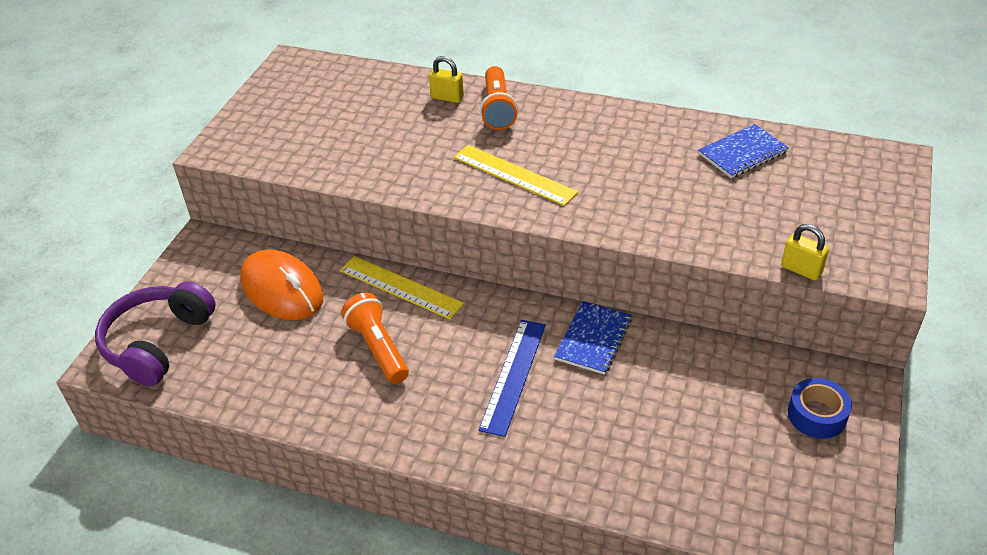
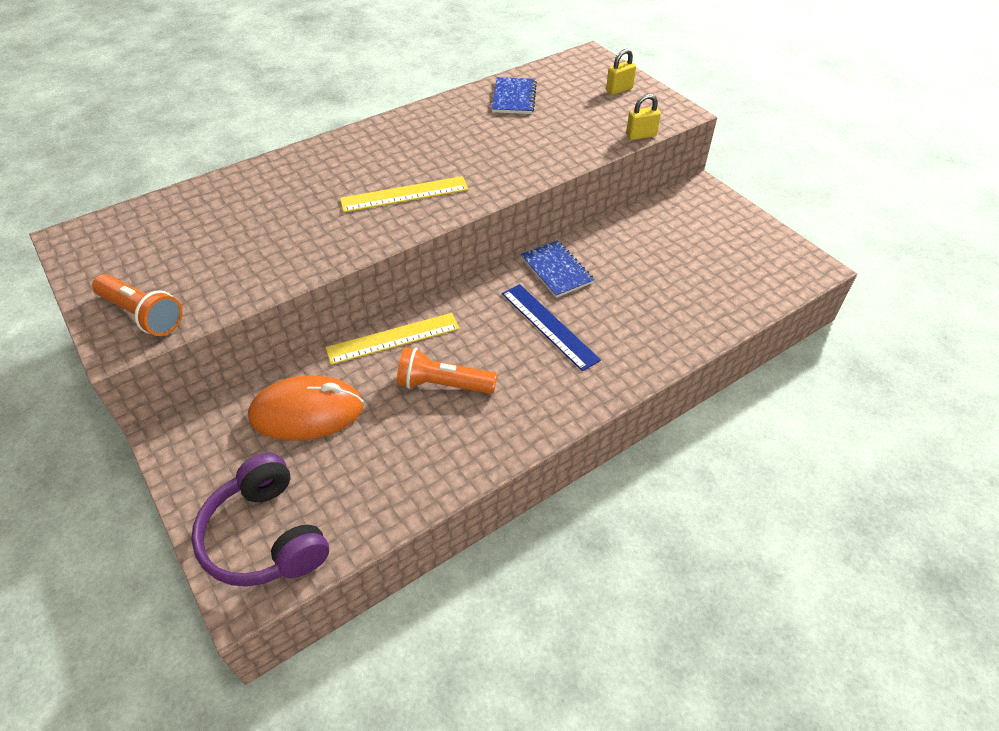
camera: 55 degrees left, 5 degrees up
(447, 98) = (267, 180): yellow padlock -> yellow padlock (619, 89)
(497, 109) = (319, 164): orange flashlight -> orange flashlight (143, 315)
(816, 415) = (708, 218): blue tape -> none

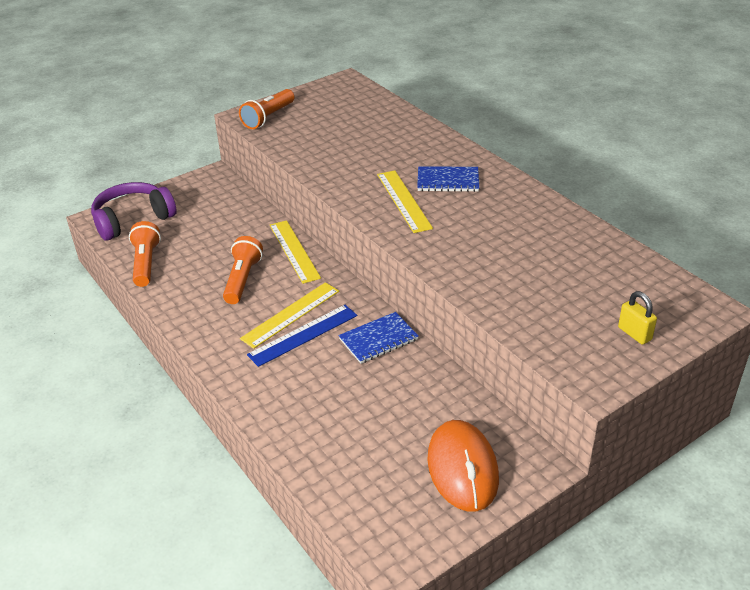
camera: 90 degrees right, 10 degrees down
(307, 412) = (226, 221): orange mouse -> orange mouse (462, 468)
(389, 499) = (146, 263): none -> orange flashlight
(514, 97) = (587, 254): blue notebook -> blue notebook (448, 181)
(514, 337) = (291, 314): none -> yellow ruler
(641, 135) = (532, 347): yellow padlock -> none

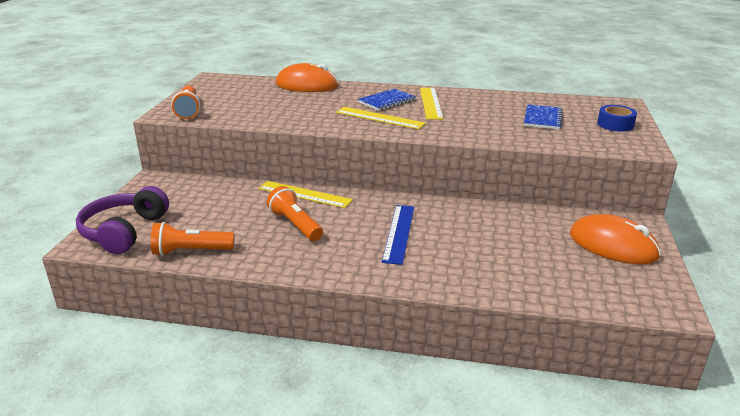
camera: 45 degrees left, 10 degrees down
(146, 263) = (191, 251): orange flashlight -> orange flashlight turned 45 degrees counterclockwise
(291, 314) = (369, 227): yellow ruler -> yellow ruler (430, 103)
(378, 339) = (450, 212): blue notebook -> blue notebook (542, 118)
(411, 125) = (307, 85): none -> orange mouse
(634, 334) = (615, 124): yellow padlock -> blue tape

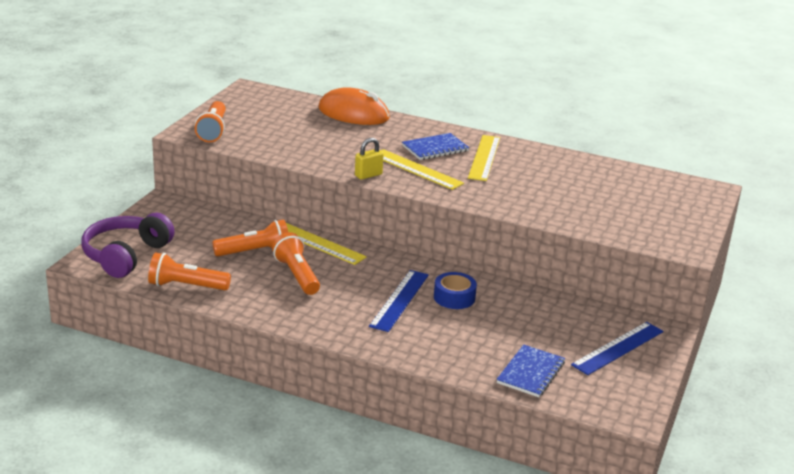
camera: 10 degrees right, 0 degrees up
(249, 210) = (255, 252): none -> orange flashlight
(340, 127) = (368, 175): none -> yellow padlock
(542, 118) = (600, 196): blue notebook -> blue notebook (530, 373)
(613, 245) = (618, 348): orange mouse -> blue ruler
(615, 124) = (679, 215): blue tape -> blue tape (454, 297)

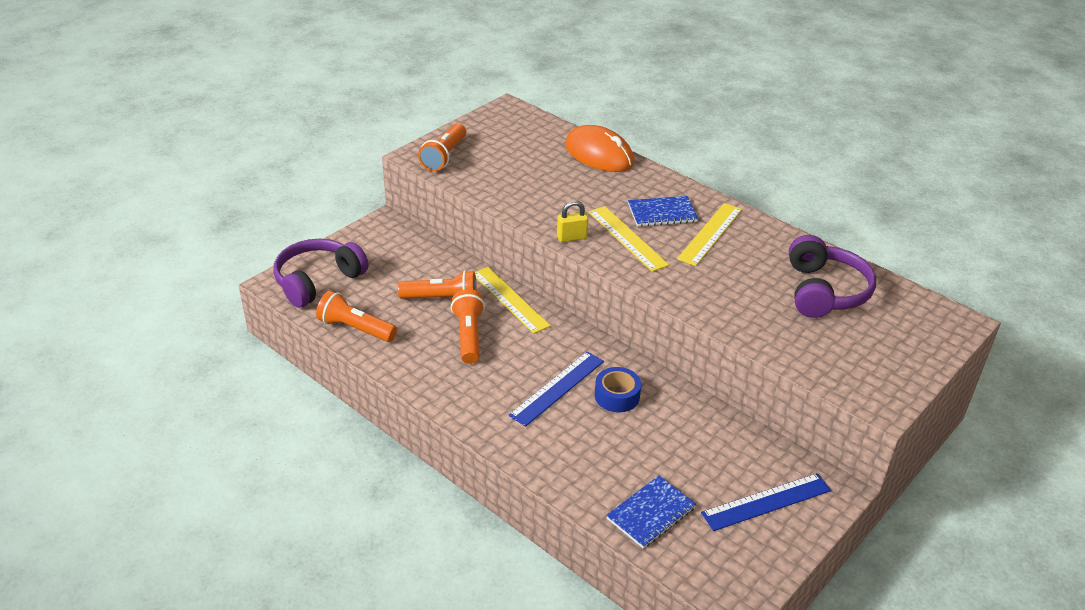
camera: 20 degrees right, 10 degrees up
(599, 184) = (824, 291): none -> purple headphones

